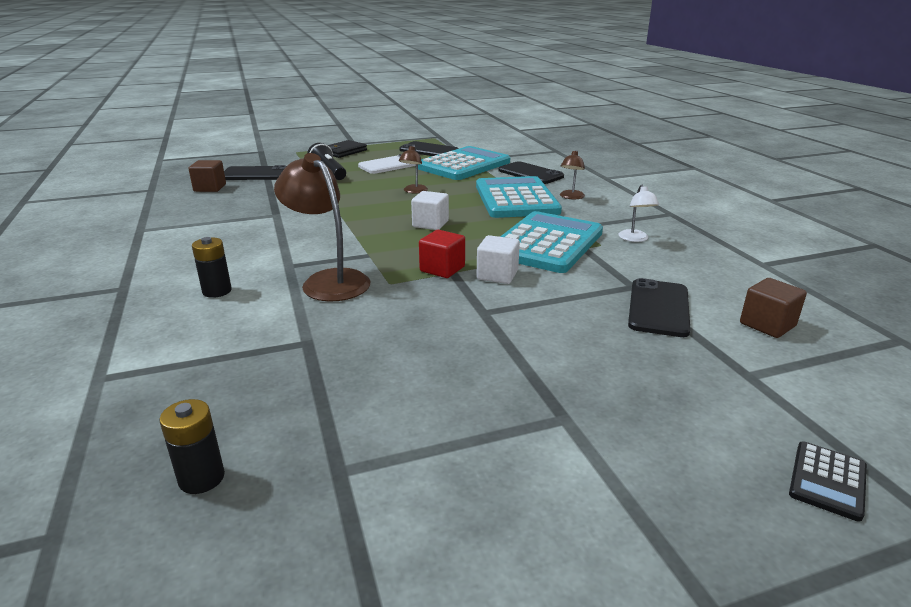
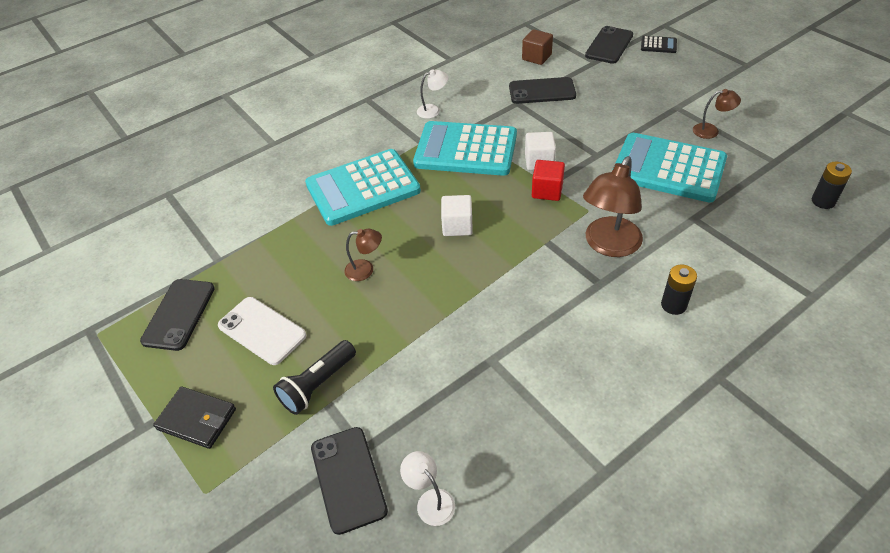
camera: 105 degrees left, 20 degrees up
(210, 188) = (430, 500): brown cube -> white lamp
(463, 165) = (248, 258): turquoise calculator -> turquoise calculator (668, 168)
(530, 173) = (272, 195): black phone -> black phone (609, 45)
(571, 197) = (344, 155): brown lamp -> brown lamp (711, 131)

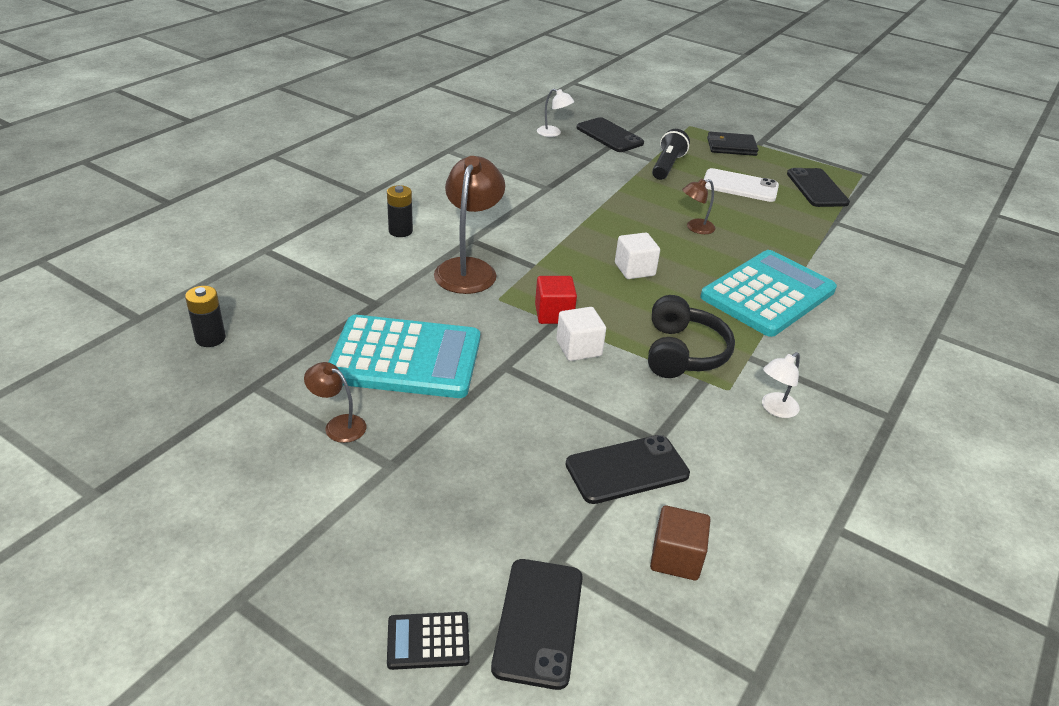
camera: 155 degrees right, 10 degrees down
(466, 150) = (683, 353): turquoise calculator -> black headphones
(711, 131) = (338, 425): brown lamp -> brown lamp turned 45 degrees clockwise

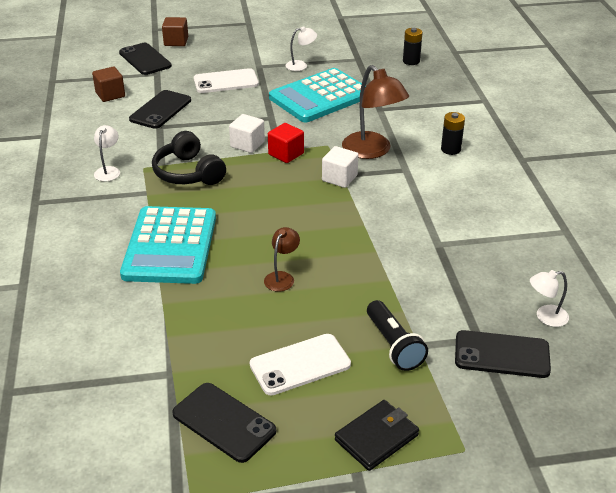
camera: 140 degrees right, 0 degrees up
(338, 425) = (301, 65): brown lamp -> white lamp
(428, 641) = (176, 41): black calculator -> brown cube
(478, 465) = (226, 82): none -> white phone
(634, 269) = (279, 210): white cube -> white cube (339, 178)

